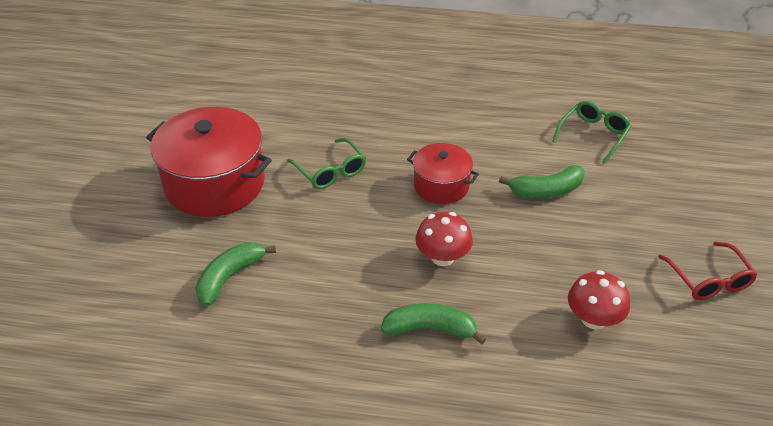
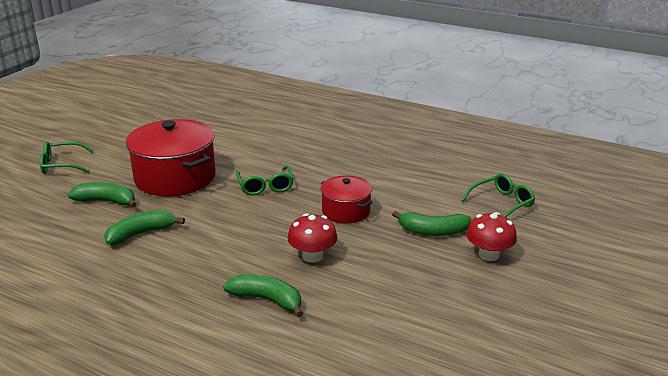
camera: 20 degrees right, 15 degrees down
(53, 197) = (61, 165): none -> green glasses
(153, 240) = (106, 201): none -> green banana
(593, 319) = (412, 326): red mushroom -> red mushroom (488, 255)
(709, 280) = (542, 324): red glasses -> none

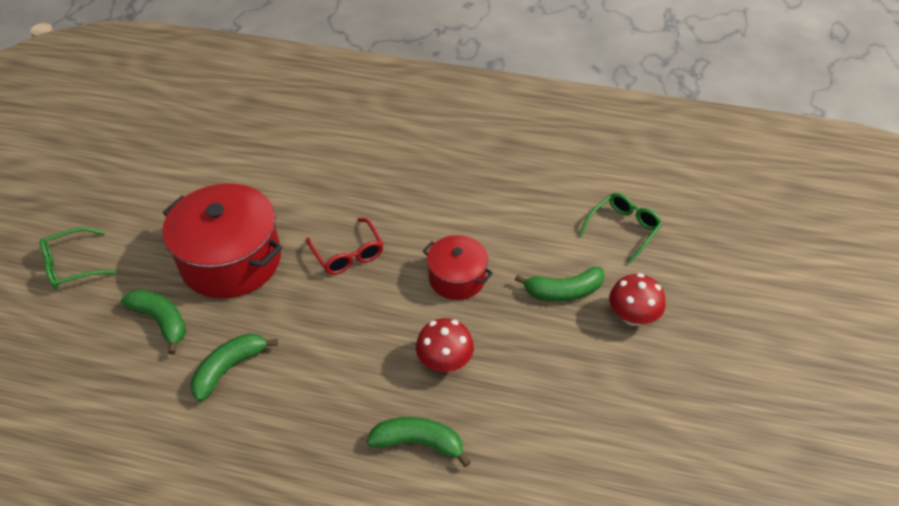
camera: 15 degrees left, 20 degrees up
(106, 201) = (161, 321): green banana -> green banana turned 45 degrees clockwise
(265, 186) = (348, 254): green glasses -> red glasses

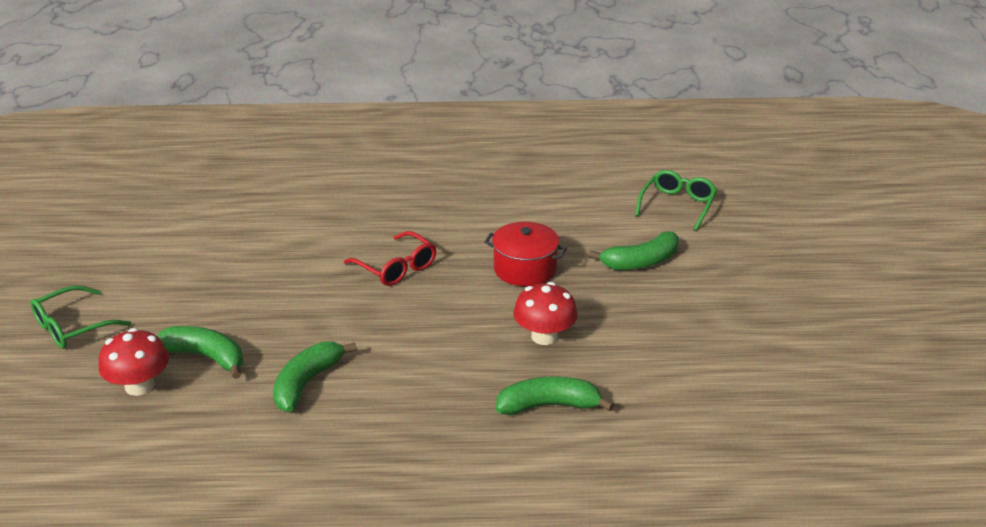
camera: 15 degrees left, 15 degrees down
(231, 260) = (264, 293): red pot -> none
(632, 316) = (719, 270): red mushroom -> red mushroom (139, 386)

